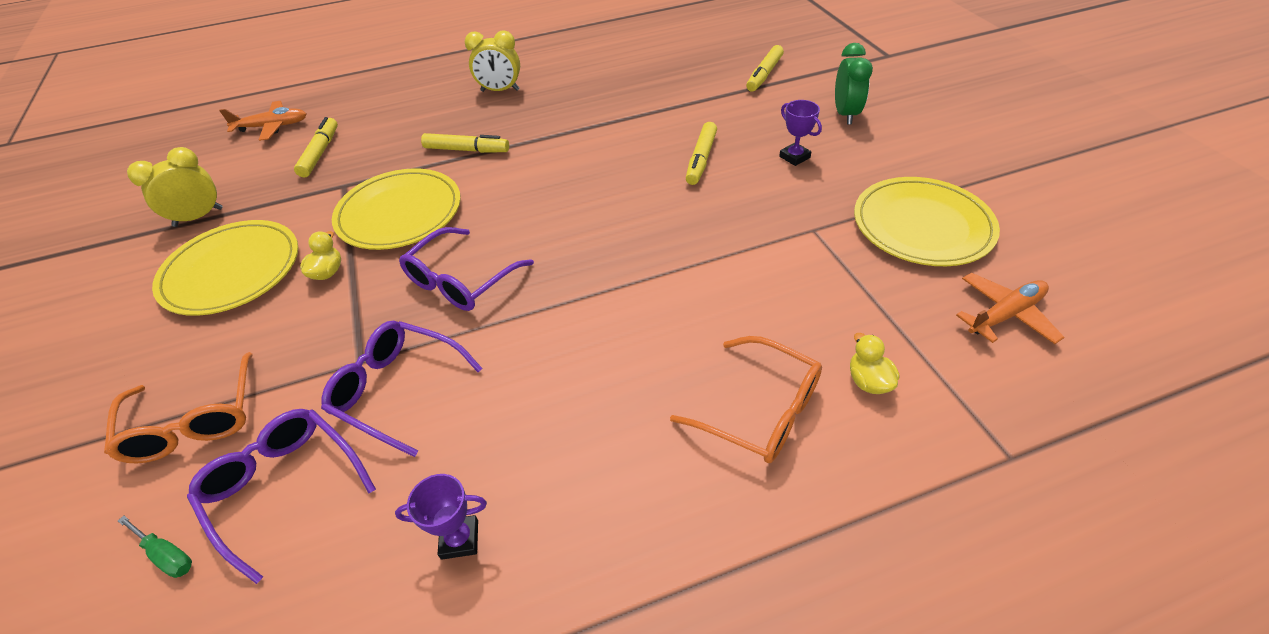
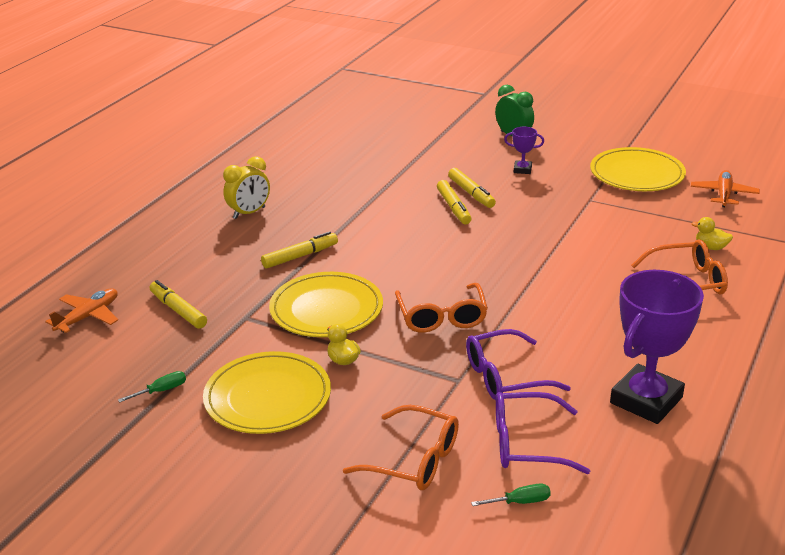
camera: 45 degrees left, 15 degrees down
(198, 217) = (161, 391): yellow clock -> green screwdriver
(459, 539) = (646, 400): purple trophy -> purple trophy, size x2.24
(461, 281) = (441, 317): purple glasses -> orange glasses
(764, 74) = (427, 132): yellow marker -> yellow marker (453, 208)

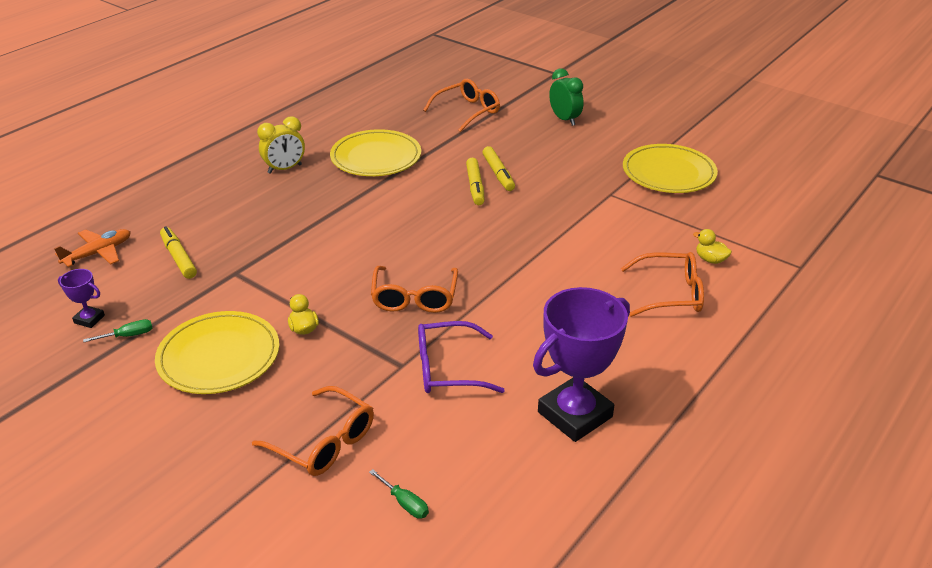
camera: 10 degrees right, 5 degrees up
(300, 256) = (311, 218): yellow marker -> none
(326, 309) = (311, 275): yellow plate -> yellow plate (376, 157)
(413, 138) = (467, 111): none -> orange glasses
(520, 502) = (405, 503): green screwdriver -> green screwdriver turned 45 degrees clockwise
(522, 169) = (558, 155): purple trophy -> purple trophy (89, 319)
(526, 443) = (438, 442): purple glasses -> none
(724, 194) = (747, 205): orange plane -> none

